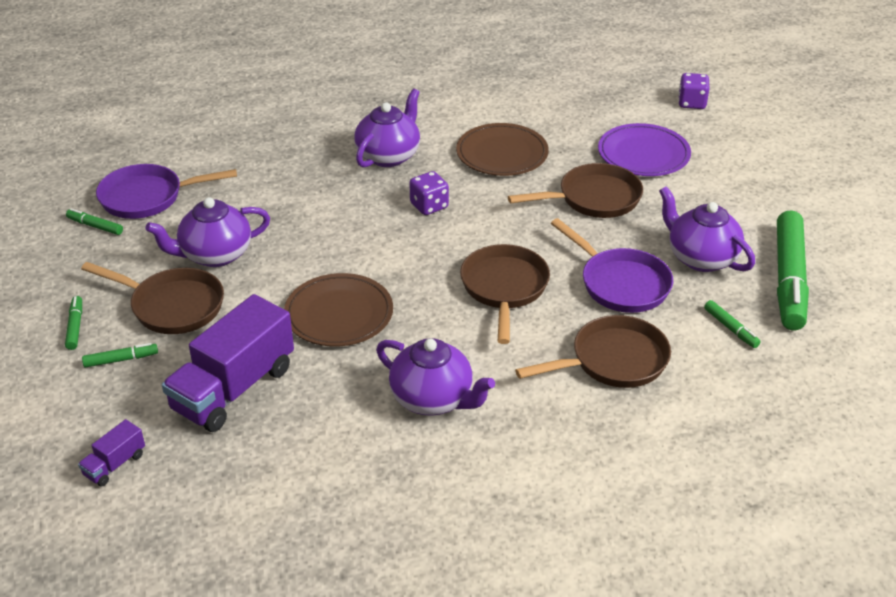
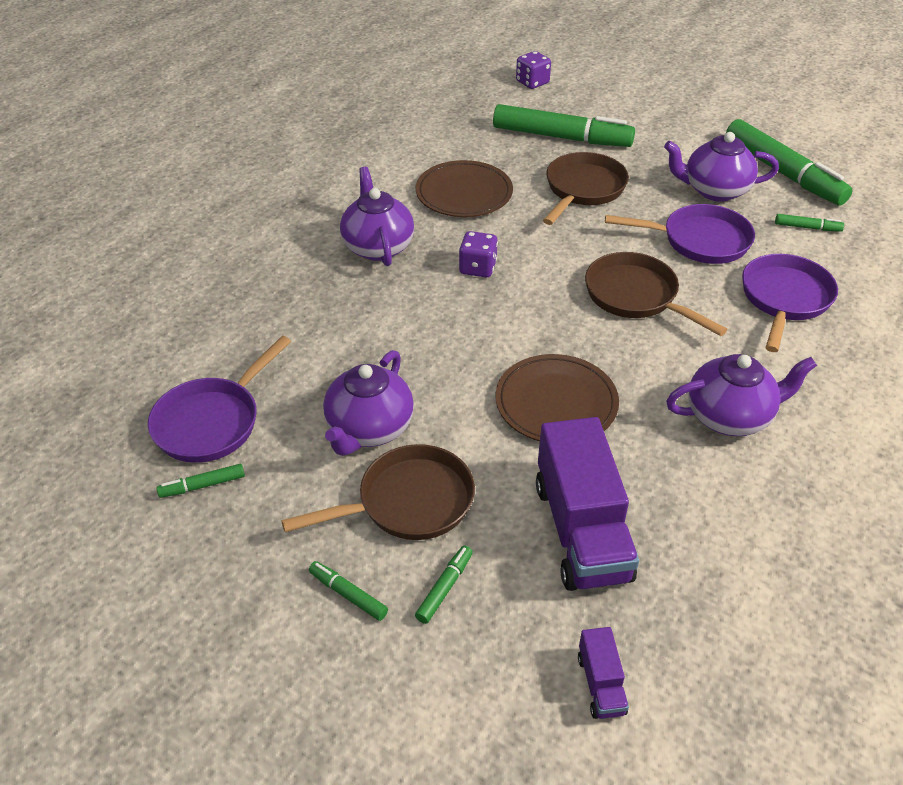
camera: 45 degrees left, 5 degrees up
(613, 361) = (784, 299): brown pan -> purple pan
(643, 154) = (561, 137): purple plate -> green marker

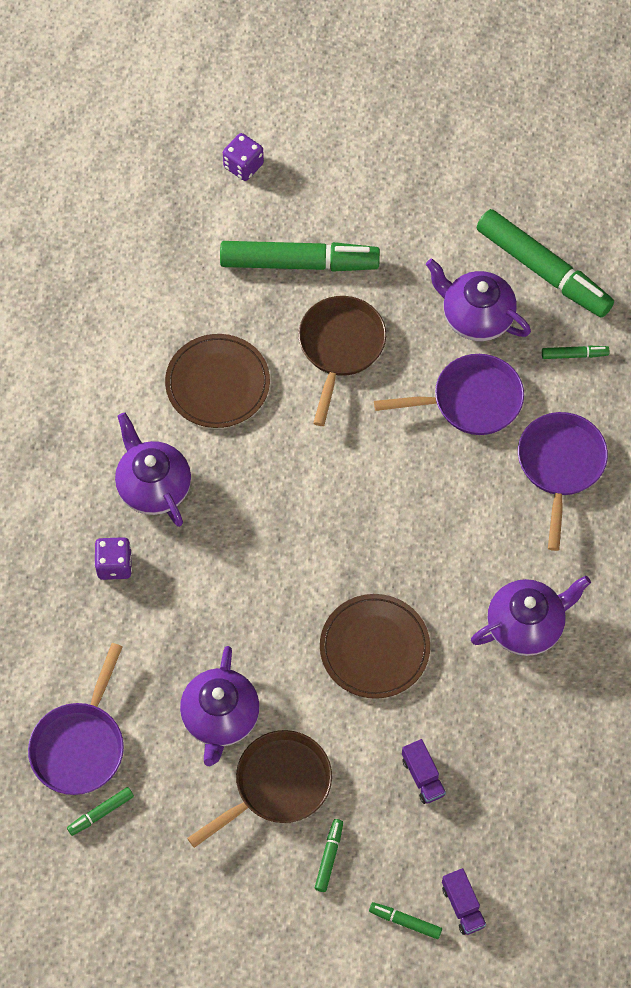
camera: 15 degrees left, 20 degrees up
(348, 594) = (257, 882): green marker -> green marker (405, 922)
(477, 268) = (261, 493): purple dice -> purple dice (114, 565)
(581, 530) = (423, 777): purple truck -> purple truck, size x0.45
(636, 296) = (421, 496): brown pan -> none
(714, 190) = (475, 317): purple teapot -> purple teapot turned 45 degrees clockwise

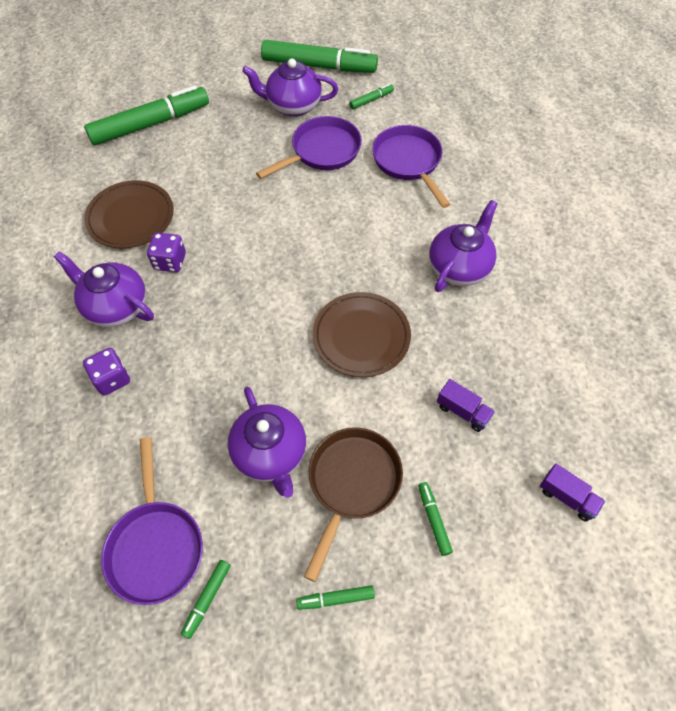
camera: 30 degrees left, 5 degrees down
(243, 166) = (79, 87): purple dice -> purple dice (170, 262)
(340, 348) = (210, 159): brown pan -> none
(405, 922) = (532, 539): green marker -> green marker (335, 599)

